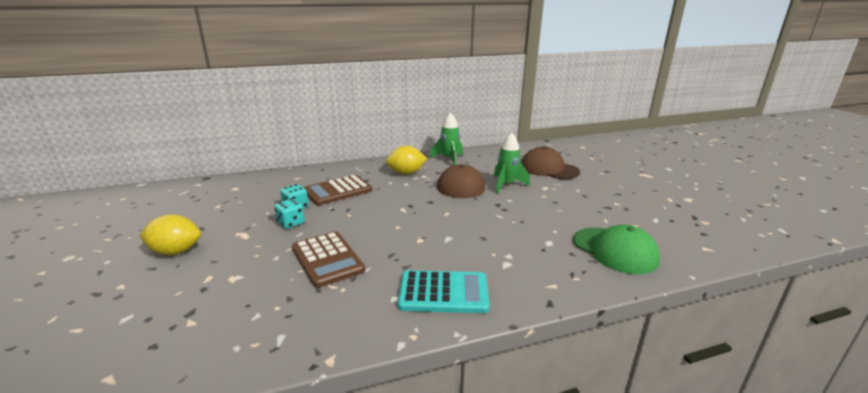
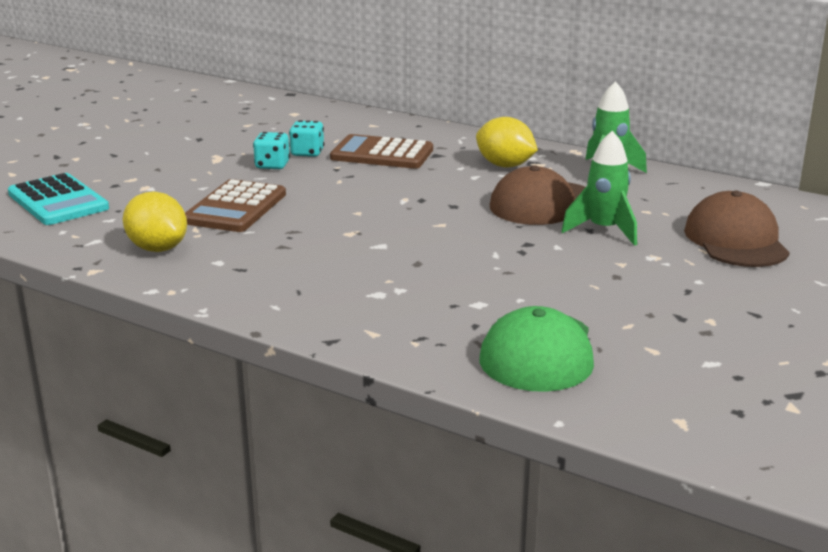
camera: 50 degrees right, 0 degrees up
(176, 251) = (148, 149): yellow lemon -> yellow lemon (157, 248)
(443, 292) = (263, 280): turquoise calculator -> turquoise calculator (58, 201)

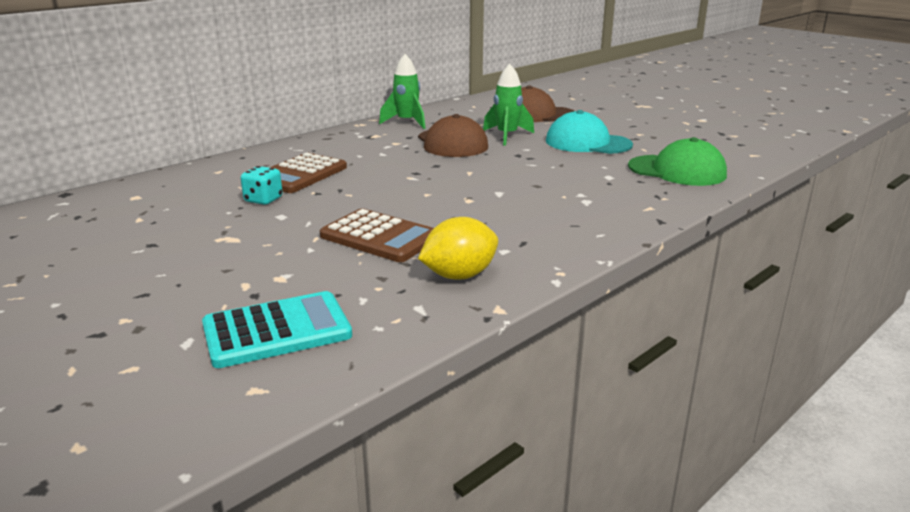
camera: 75 degrees left, 0 degrees up
(272, 165) = (281, 216): turquoise dice -> none
(505, 165) = (369, 143): yellow lemon -> none
(620, 283) = (587, 143): none -> turquoise cap

